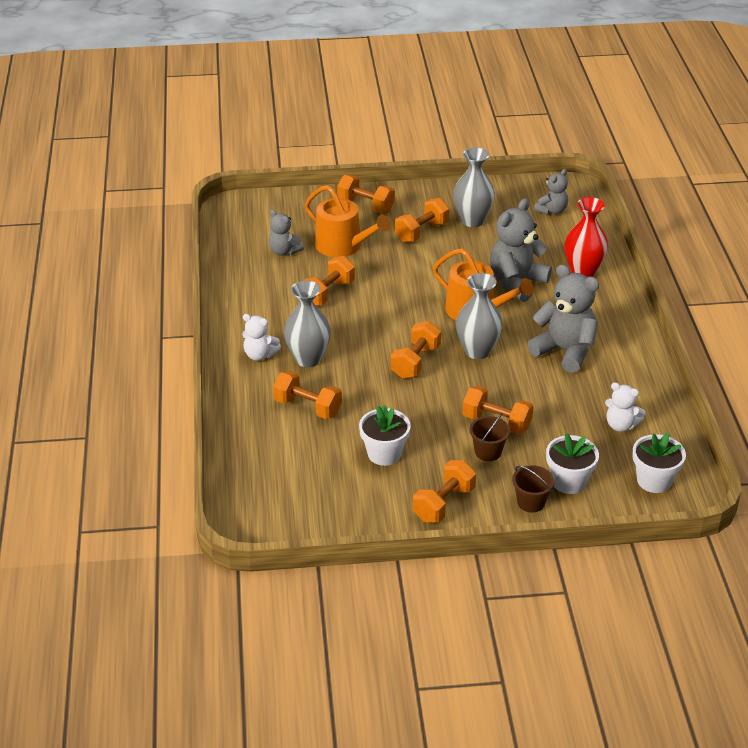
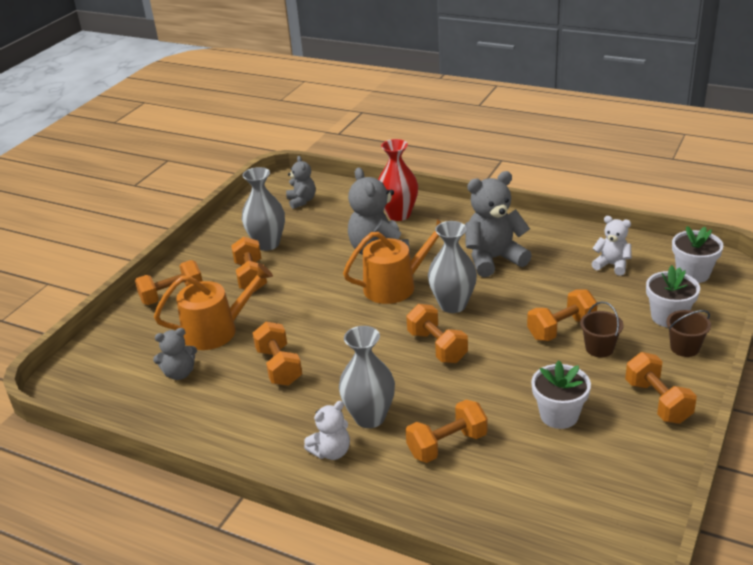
camera: 55 degrees left, 5 degrees down
(621, 425) = (612, 265): white teddy bear -> white teddy bear turned 120 degrees counterclockwise

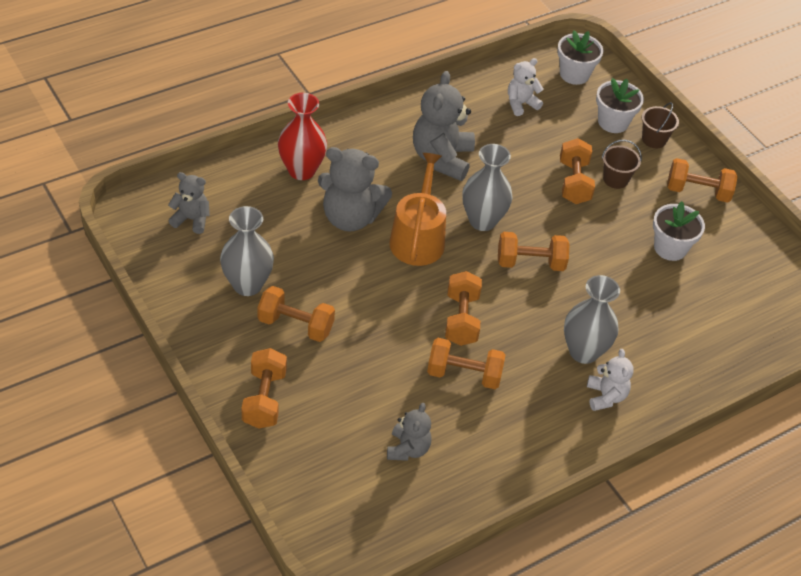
camera: 65 degrees left, 15 degrees up
(217, 330) = (364, 392): orange watering can -> none
(447, 445) = (652, 325): orange dumbbell -> orange dumbbell (461, 319)

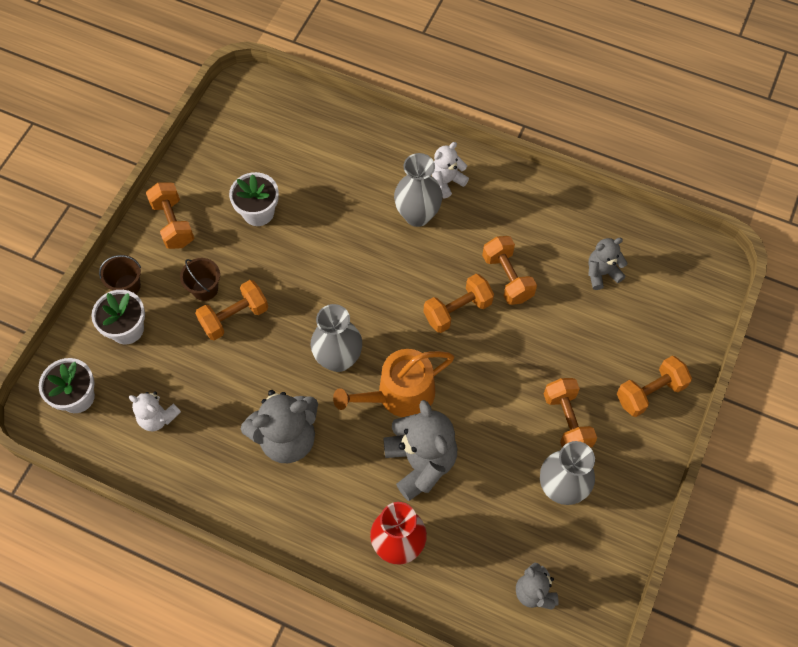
camera: 120 degrees left, 15 degrees up
(530, 263) = (357, 297): orange dumbbell -> none

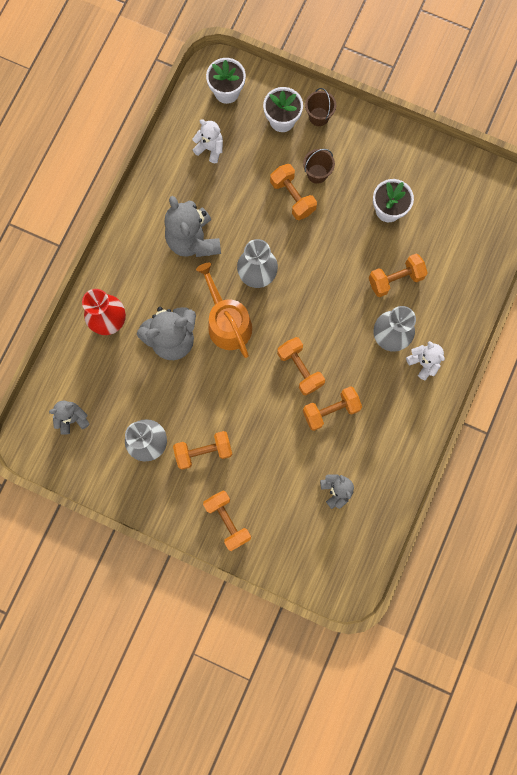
camera: 90 degrees right, 15 degrees up
(158, 417) = (210, 149): white teddy bear -> white teddy bear turned 90 degrees clockwise
(173, 224) = (375, 145): orange dumbbell -> orange dumbbell (395, 279)

